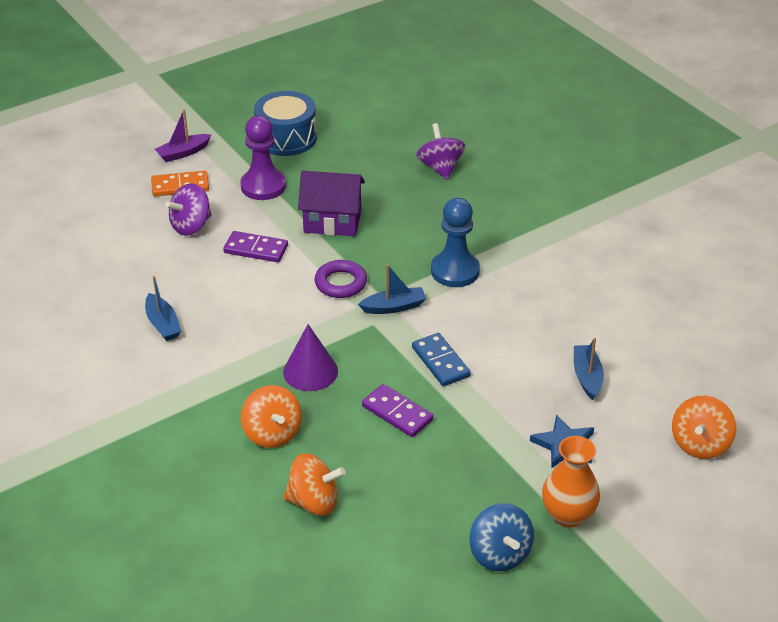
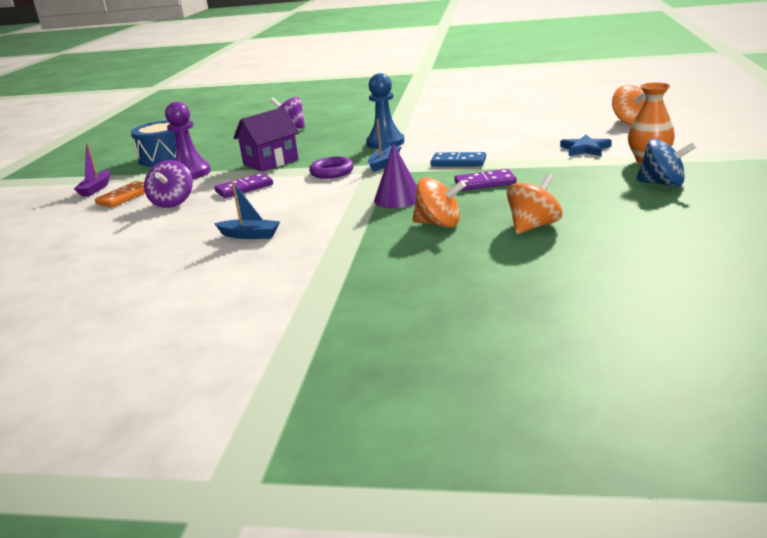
camera: 45 degrees left, 15 degrees down
(587, 377) = (535, 133): blue boat -> none

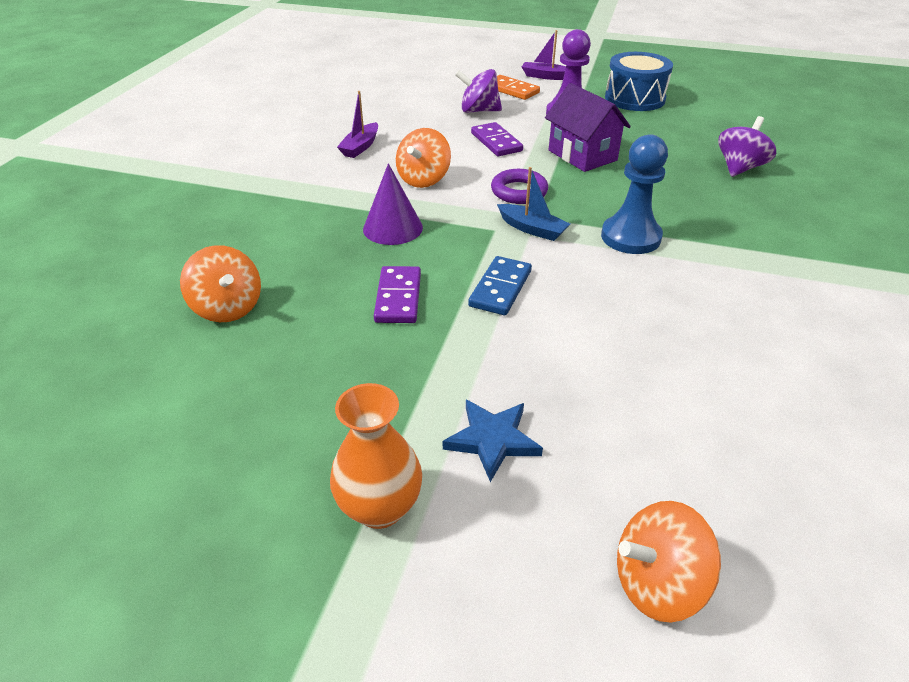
camera: 95 degrees right, 15 degrees up
(250, 235) = (360, 147): blue boat -> purple boat
(439, 224) = (294, 246): orange spinning top -> orange spinning top (424, 179)
(662, 184) = (260, 478): blue spinning top -> none

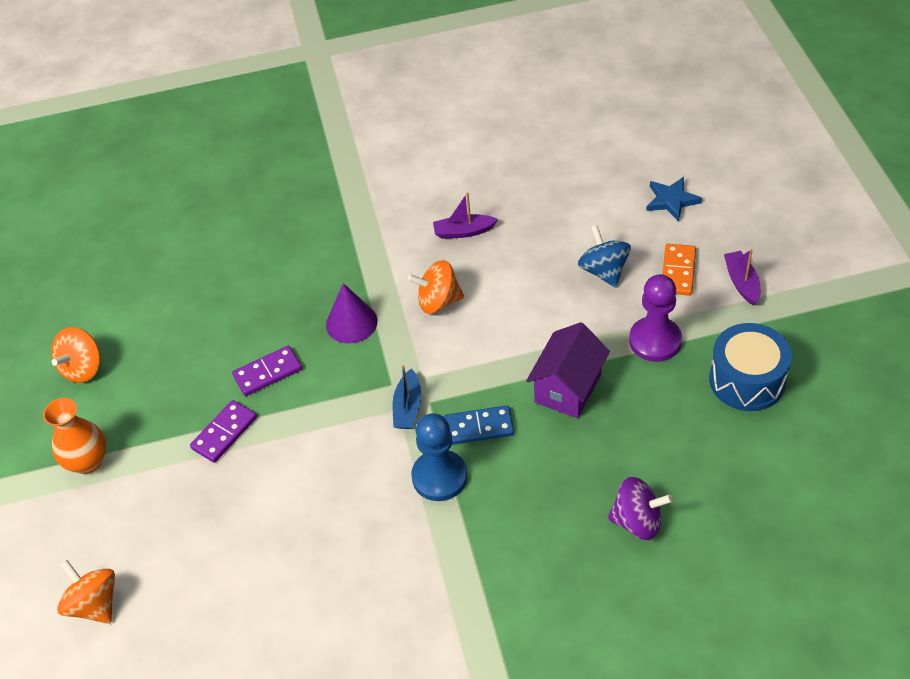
camera: 65 degrees right, 10 degrees up
(228, 308) = (206, 295): orange spinning top -> orange spinning top (83, 368)
(479, 111) = (604, 271): purple spinning top -> blue spinning top
(492, 440) = (160, 488): blue star -> blue star (671, 200)
(496, 142) = (545, 315): purple domino -> purple domino (224, 433)
(500, 288) = (313, 423): blue domino -> blue domino (479, 427)
(519, 191) = (463, 372): purple ring -> none

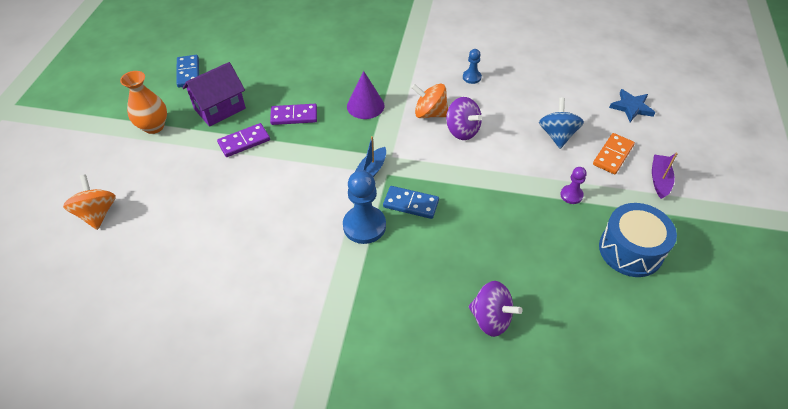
camera: 20 degrees right, 0 degrees up
(83, 368) = (188, 73): orange spinning top -> blue domino
(463, 232) = (472, 77): purple boat -> blue pawn
(489, 309) = (462, 131): none -> purple spinning top
(568, 388) = (489, 203): purple house -> purple house (220, 109)
(655, 341) = (571, 195): purple pawn -> purple pawn, size x0.53

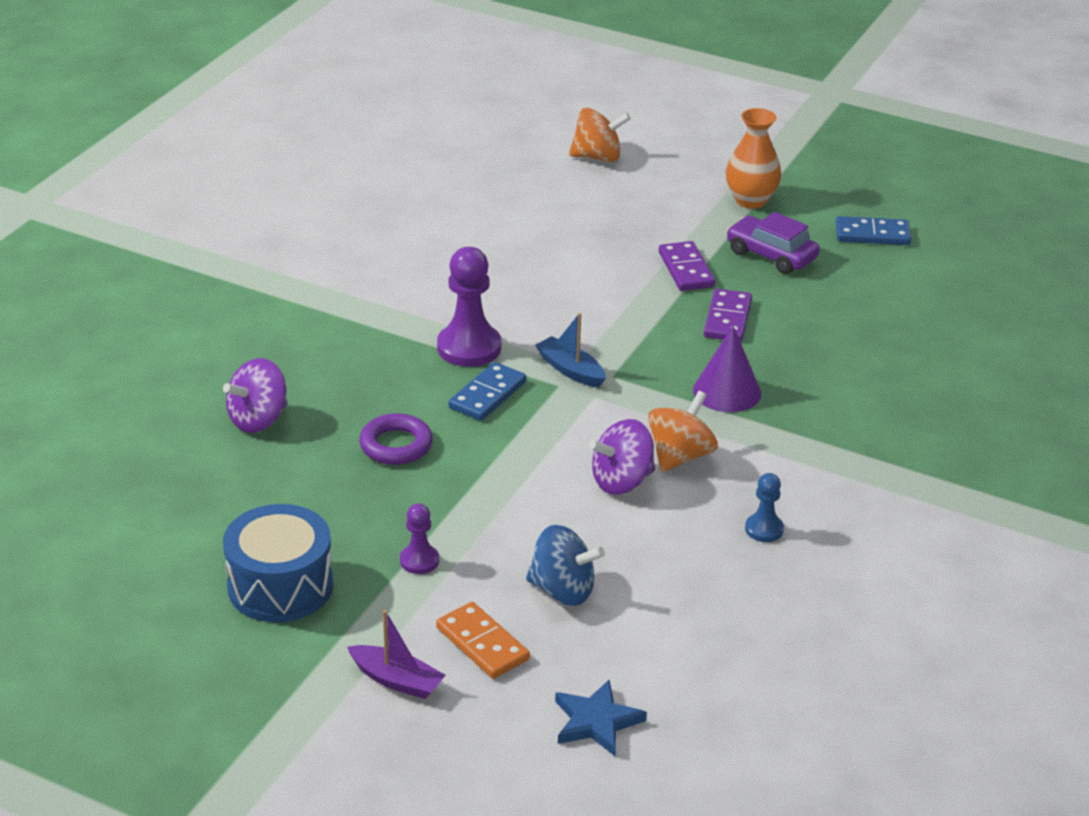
camera: 105 degrees right, 15 degrees down
(220, 109) = (771, 255): purple house -> purple car
(364, 226) = (469, 348): blue pawn -> purple pawn
(480, 234) = (396, 445): none -> purple ring

